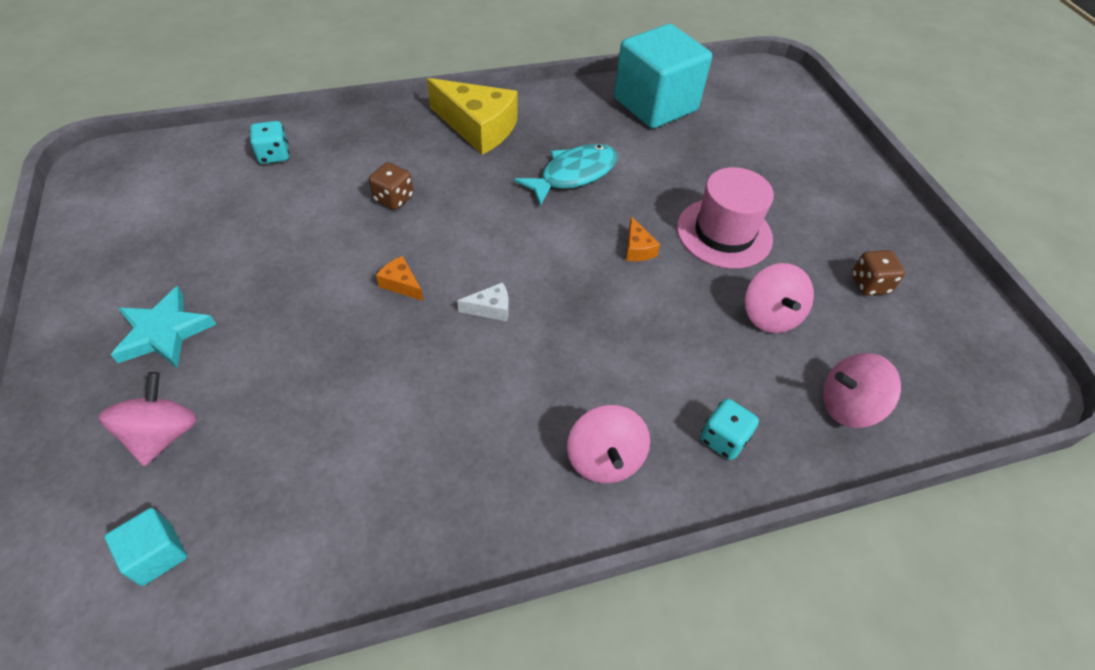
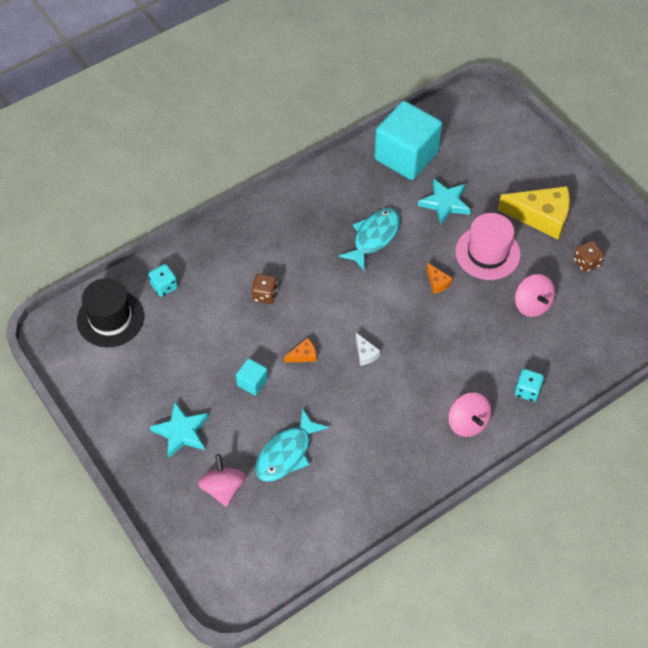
camera: 15 degrees left, 5 degrees up
(157, 554) = (263, 545): turquoise cube -> turquoise cube (252, 382)
(182, 170) = (110, 318): none -> black hat
(293, 413) = (286, 453): none -> turquoise fish
(401, 284) = (303, 355): orange cheese -> orange cheese turned 135 degrees clockwise
(478, 127) = (291, 217): yellow cheese -> yellow cheese (541, 217)
(490, 308) = (365, 354): white cheese -> white cheese turned 90 degrees clockwise
(685, 163) = (445, 203): none -> turquoise star
(848, 406) = (590, 349): pink spinning top -> none

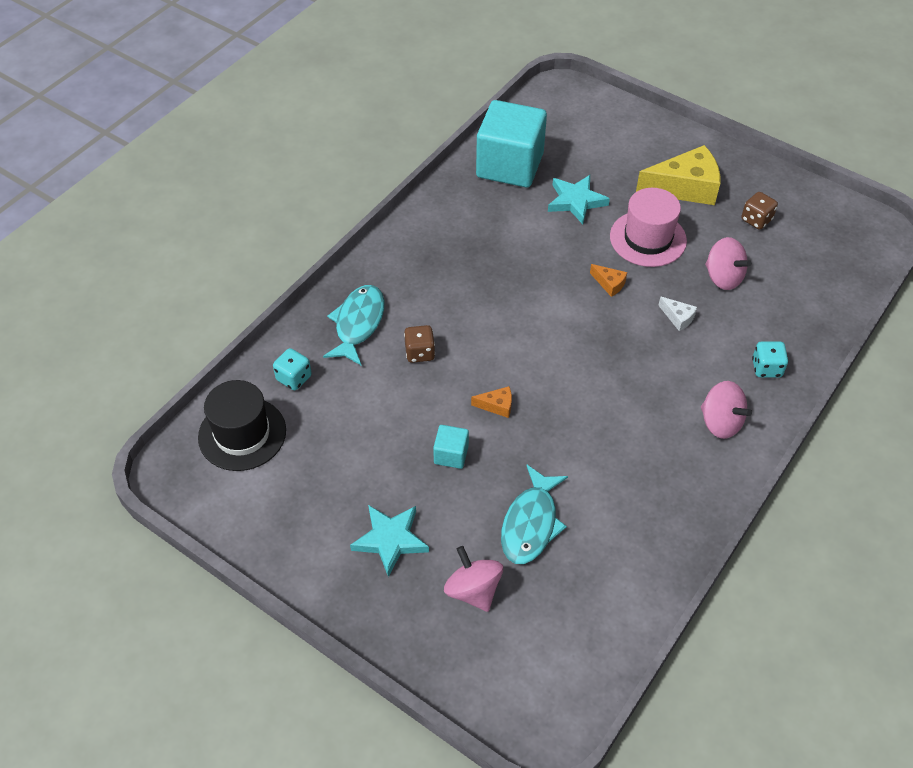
camera: 20 degrees left, 5 degrees down
(303, 355) = (497, 406): orange cheese -> orange cheese turned 45 degrees clockwise
(365, 354) = (568, 383): white cheese -> white cheese (678, 318)
(374, 237) = (515, 256): turquoise fish -> turquoise fish (358, 324)

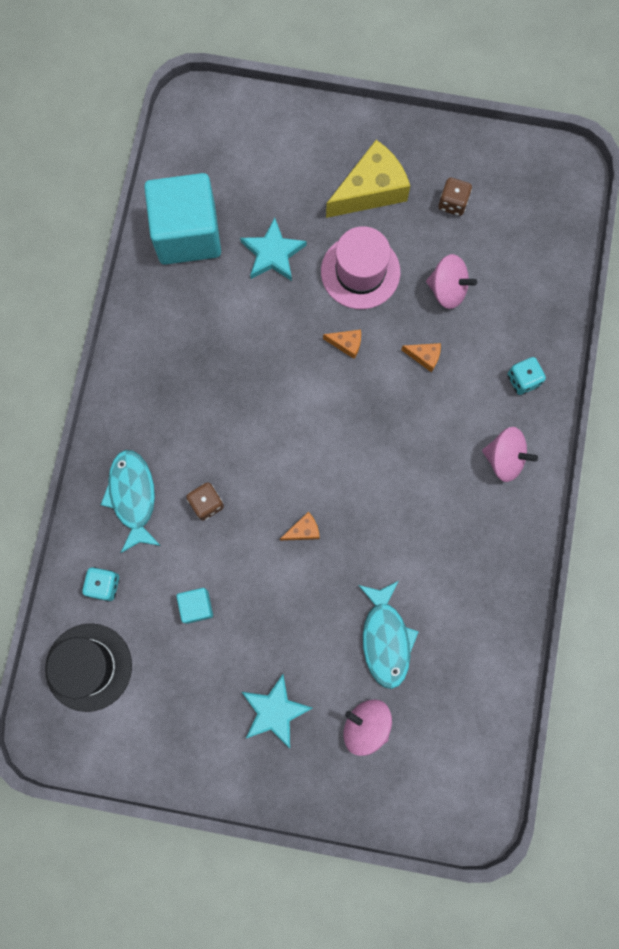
camera: 25 degrees left, 25 degrees up
(451, 454) = (286, 601): turquoise cube -> turquoise cube (196, 606)
(678, 318) = (424, 357): white cheese -> orange cheese

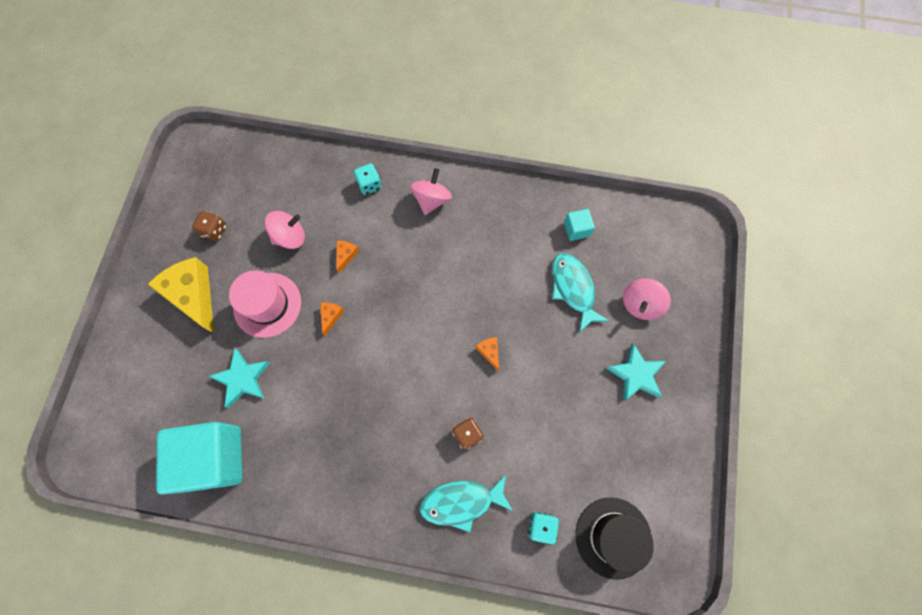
camera: 90 degrees left, 5 degrees down
(196, 606) = (555, 441): turquoise cube -> turquoise cube (576, 229)
(385, 638) = (573, 289): turquoise fish -> turquoise fish turned 105 degrees counterclockwise
(447, 290) = (290, 237): pink spinning top -> pink spinning top turned 45 degrees clockwise

